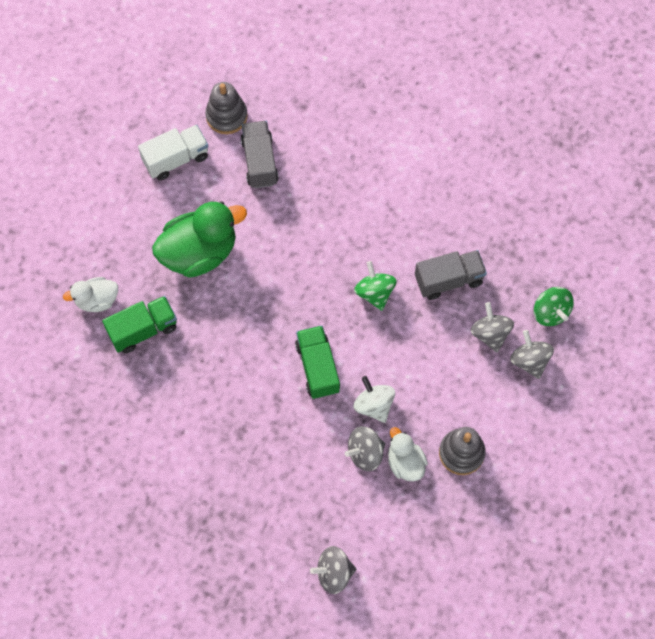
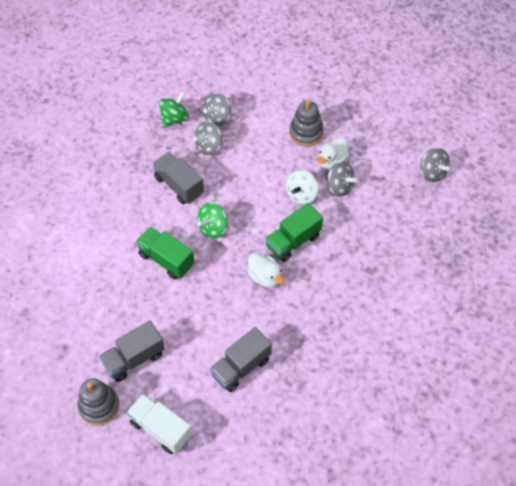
camera: 115 degrees left, 10 degrees down
(97, 300) = (325, 428): white duck -> white duck (265, 277)
(143, 330) = (330, 378): green truck -> green truck (166, 259)
(199, 252) = (241, 367): green duck -> grey truck

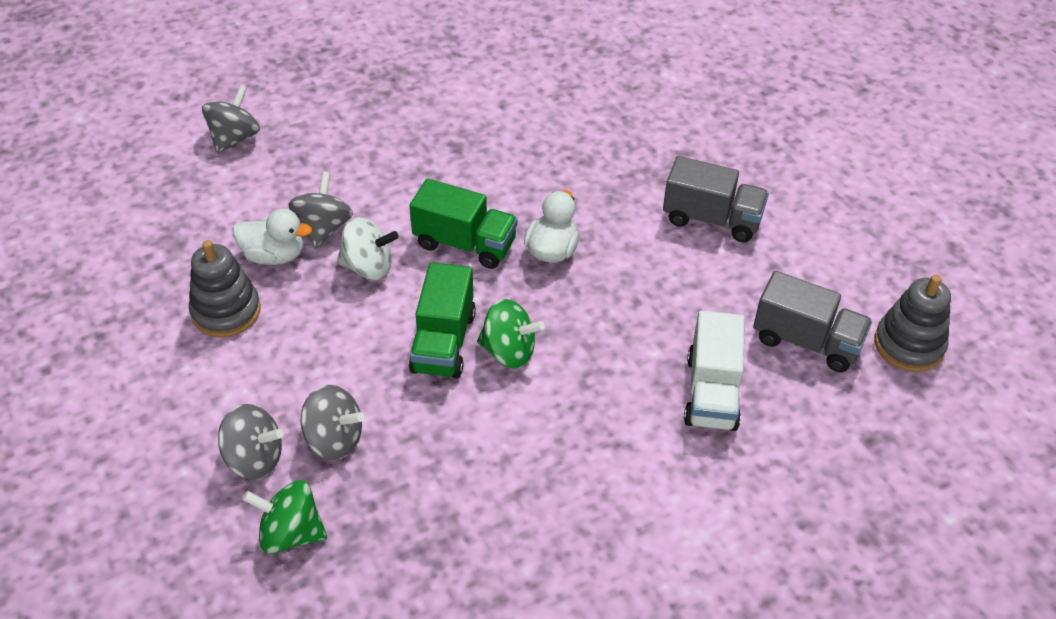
camera: 120 degrees left, 10 degrees down
(161, 428) = (870, 262): white truck -> white truck (711, 392)
(166, 259) = (613, 385): green truck -> green truck (443, 342)
(179, 185) = (452, 442): grey truck -> none

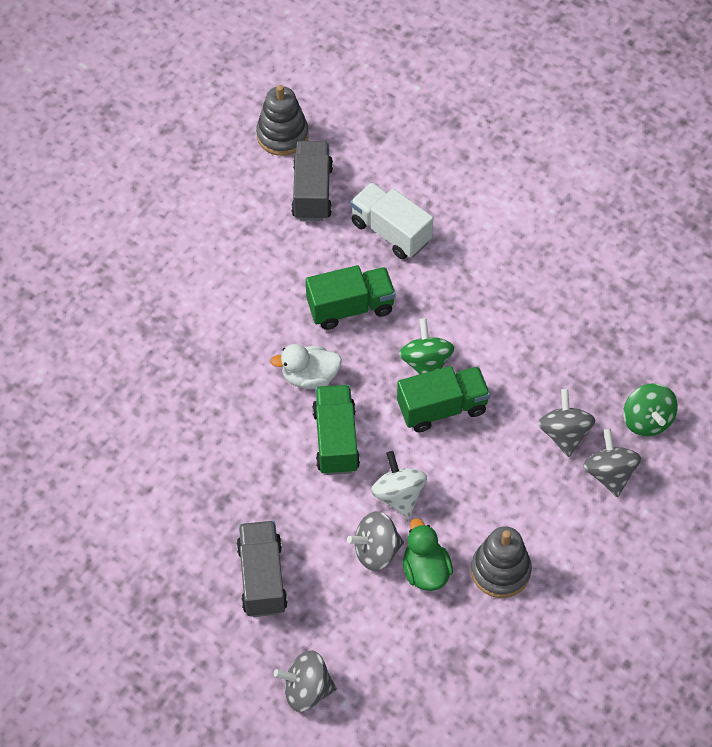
camera: 115 degrees left, 10 degrees up
(274, 255) = (425, 571): white duck -> green duck
(621, 315) = (350, 307): none -> green truck
(711, 392) = (390, 232): white truck -> white truck turned 120 degrees counterclockwise
(712, 219) = (216, 284): grey truck -> grey truck (262, 578)

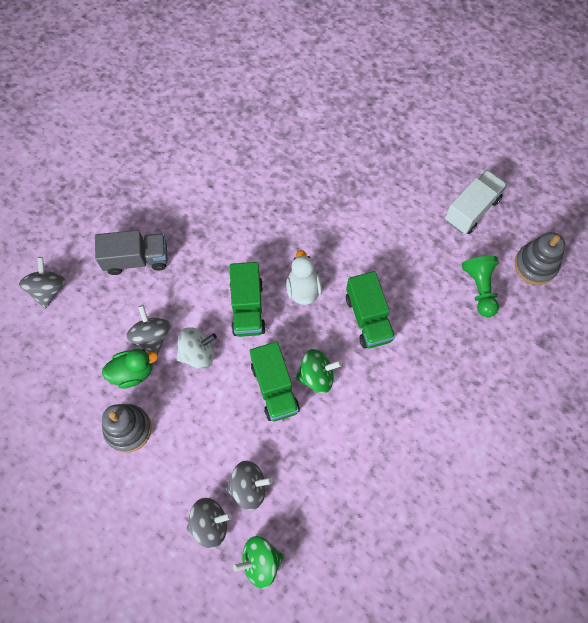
camera: 90 degrees right, 10 degrees up
(312, 192) = (480, 288): grey truck -> green pawn
(336, 440) = (247, 308): green truck -> green truck turned 90 degrees clockwise
(390, 232) = (445, 350): white truck -> white truck (472, 210)

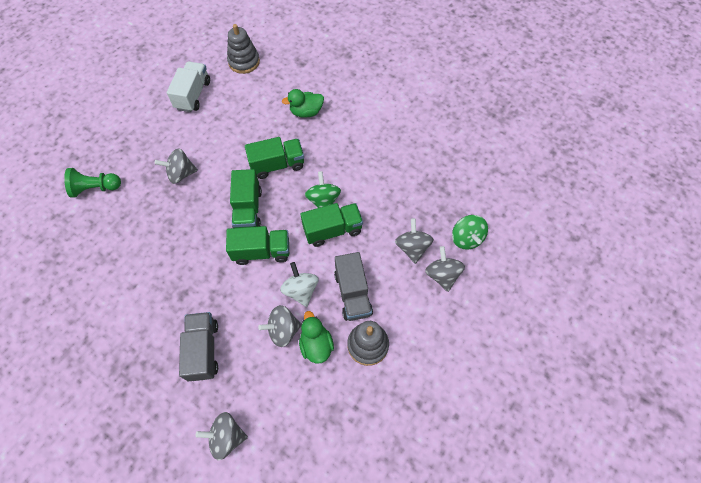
camera: 90 degrees left, 5 degrees down
(190, 412) = (353, 294): none -> grey truck
(303, 289) = (248, 209): white duck -> green truck
(351, 211) = (181, 174): none -> grey spinning top
(455, 350) = (306, 112): none -> green duck
(472, 210) = (193, 95): white truck -> white truck turned 60 degrees clockwise
(480, 288) = (259, 94): green pawn -> green pawn (95, 188)

